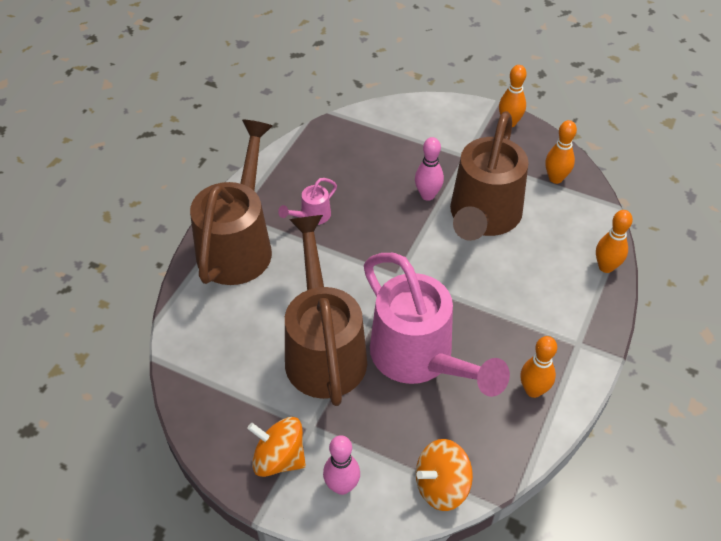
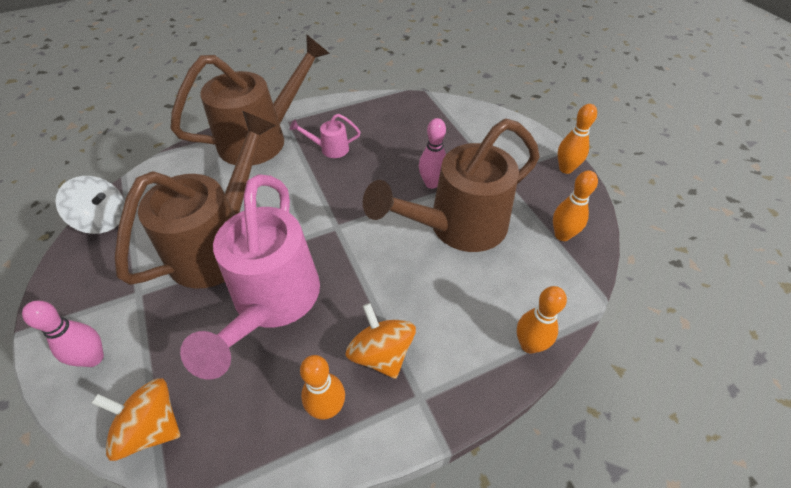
camera: 40 degrees right, 0 degrees up
(195, 402) = (103, 220): none -> white spinning top
(279, 458) = (90, 300): orange spinning top -> orange spinning top (381, 353)

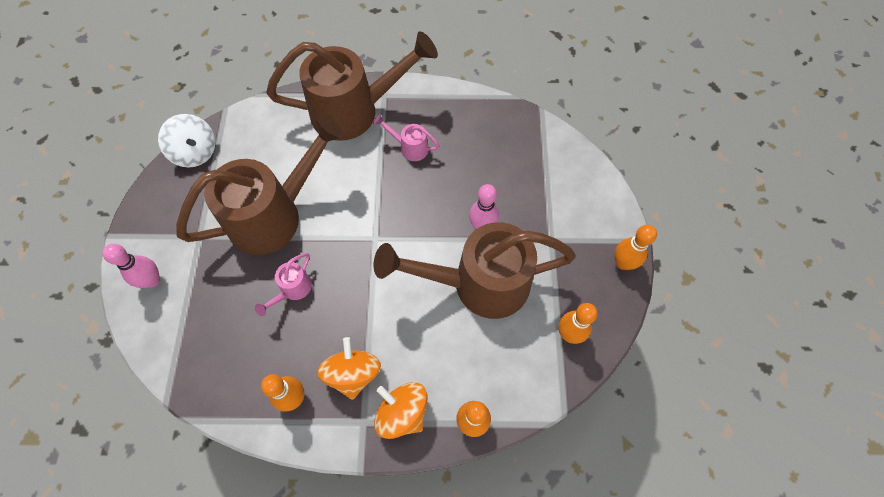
camera: 25 degrees right, 15 degrees up
(151, 427) = (173, 354): orange spinning top -> orange spinning top (402, 412)
(273, 302) = (293, 289): pink watering can -> pink watering can, size x0.41

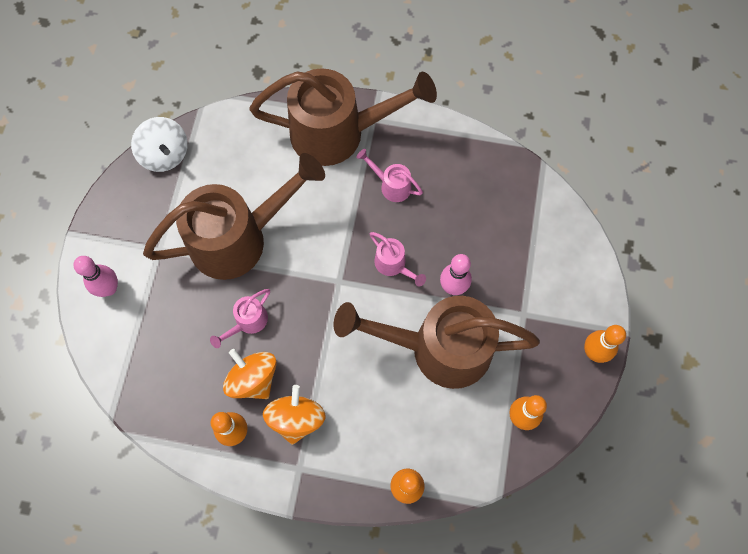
camera: 10 degrees right, 5 degrees up
(402, 412) = (339, 466): orange spinning top -> orange spinning top (253, 379)
(423, 215) = (393, 265): none -> pink watering can

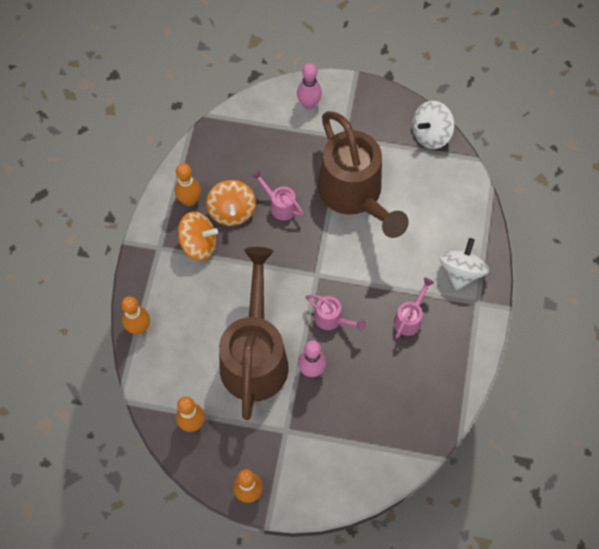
camera: 90 degrees right, 5 degrees down
(253, 379) = (232, 211): orange spinning top -> orange spinning top turned 120 degrees clockwise
(338, 133) = (461, 272): brown watering can -> white spinning top
(393, 265) = (332, 319): pink watering can -> pink watering can turned 105 degrees counterclockwise

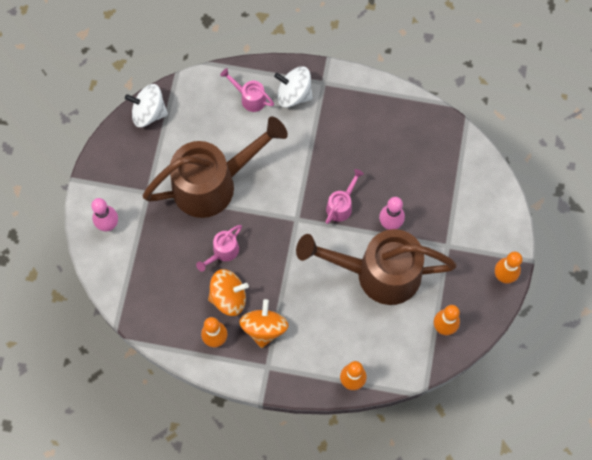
camera: 90 degrees left, 5 degrees up
(409, 318) = (339, 139): pink watering can -> pink watering can (250, 98)
(430, 134) = (149, 113): white spinning top -> white spinning top turned 135 degrees clockwise

